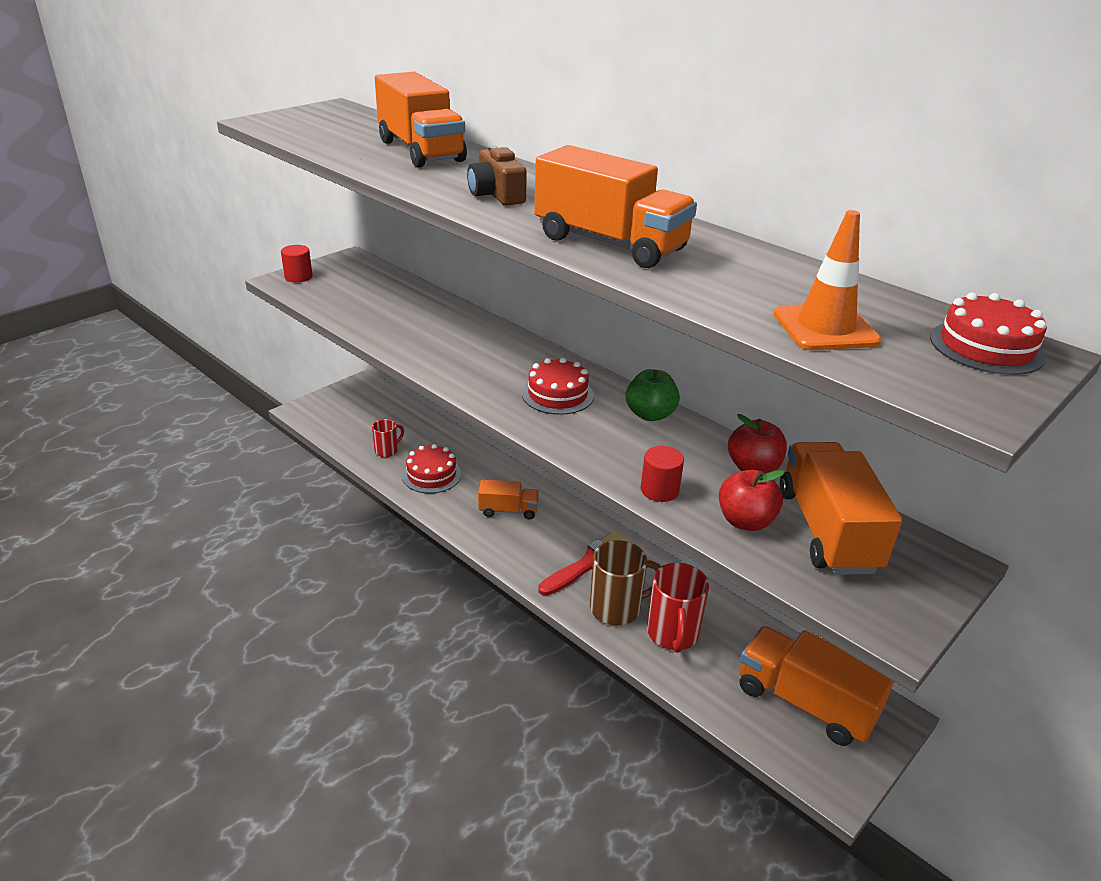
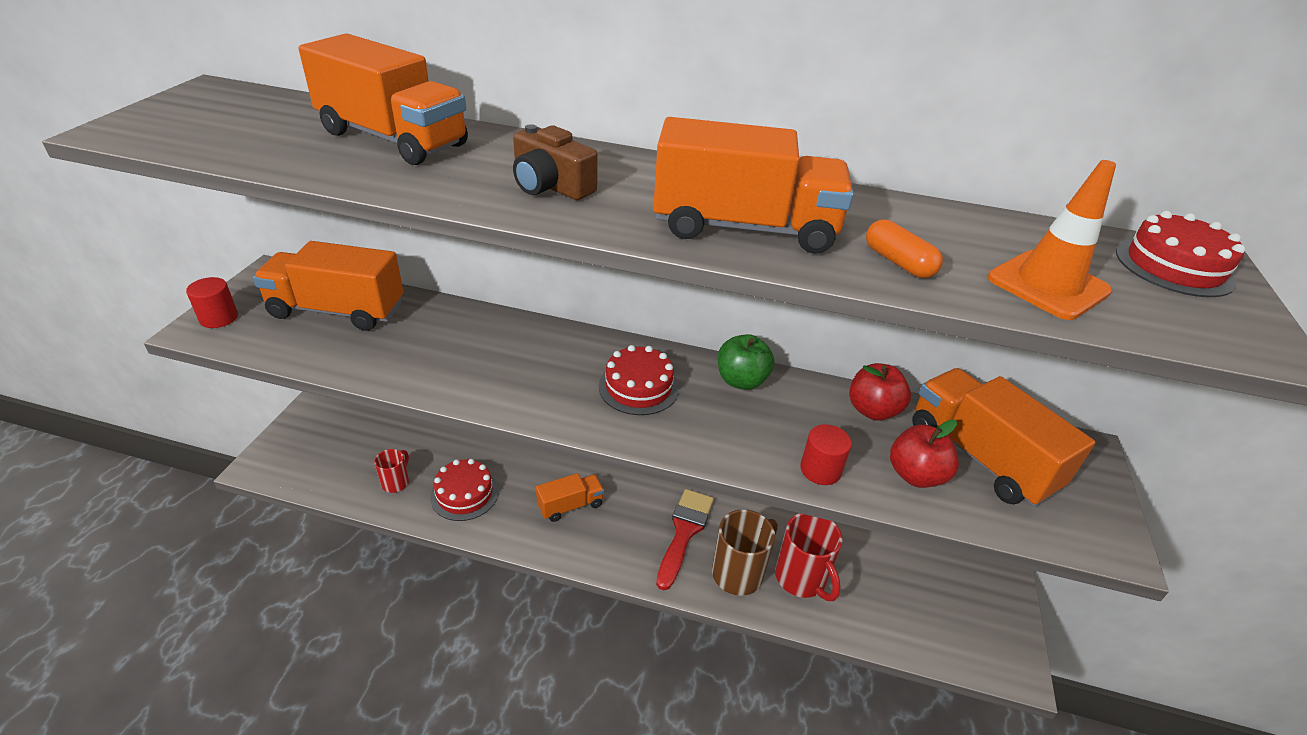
camera: 30 degrees left, 5 degrees up
(708, 287) = (898, 262): none -> orange capsule
(804, 703) = (941, 597): orange truck -> orange truck (337, 310)

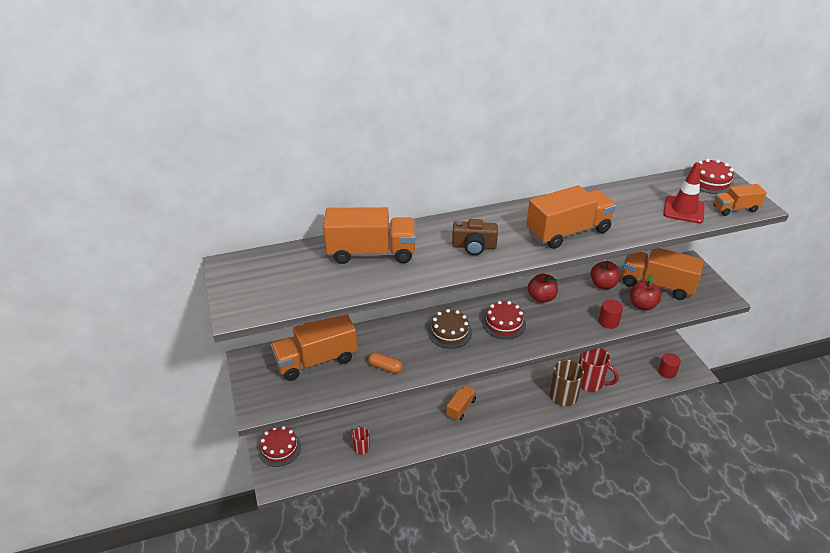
camera: 30 degrees left, 0 degrees up
(219, 318) = (259, 397): red cylinder -> red cylinder (667, 372)
(464, 494) = (403, 432): red cake -> red cake (279, 448)
(545, 360) = (449, 332): none -> brown cake
(684, 532) = (524, 390): red brush -> none
(741, 381) = (541, 298): green apple -> red apple
(898, 262) = (632, 223): orange capsule -> orange capsule (385, 367)
(1048, 285) = (683, 210): orange traffic cone -> red traffic cone
(1190, 329) = (735, 209): none -> orange truck

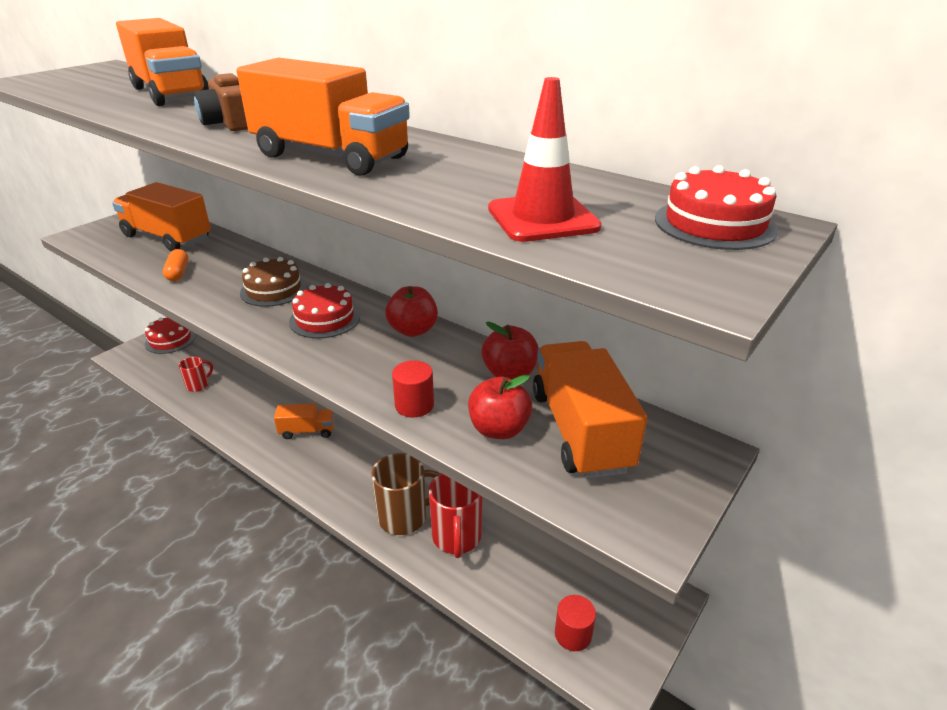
camera: 55 degrees right, 5 degrees down
(735, 209) = (642, 265): orange truck -> none

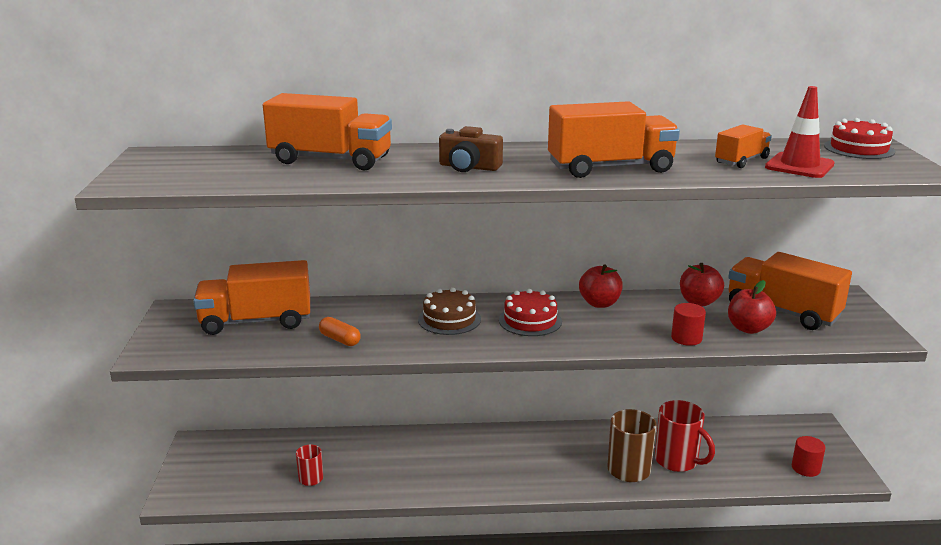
camera: 40 degrees left, 10 degrees down
(170, 340) = (205, 460): red cake -> none
(307, 431) = (471, 459): orange truck -> orange truck (741, 161)

